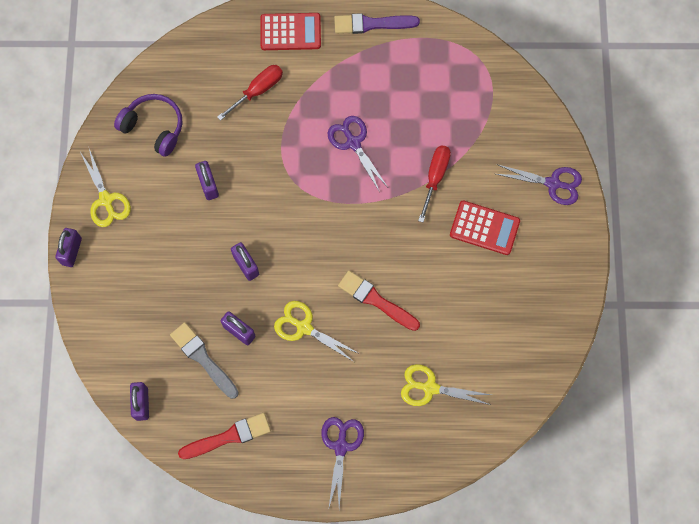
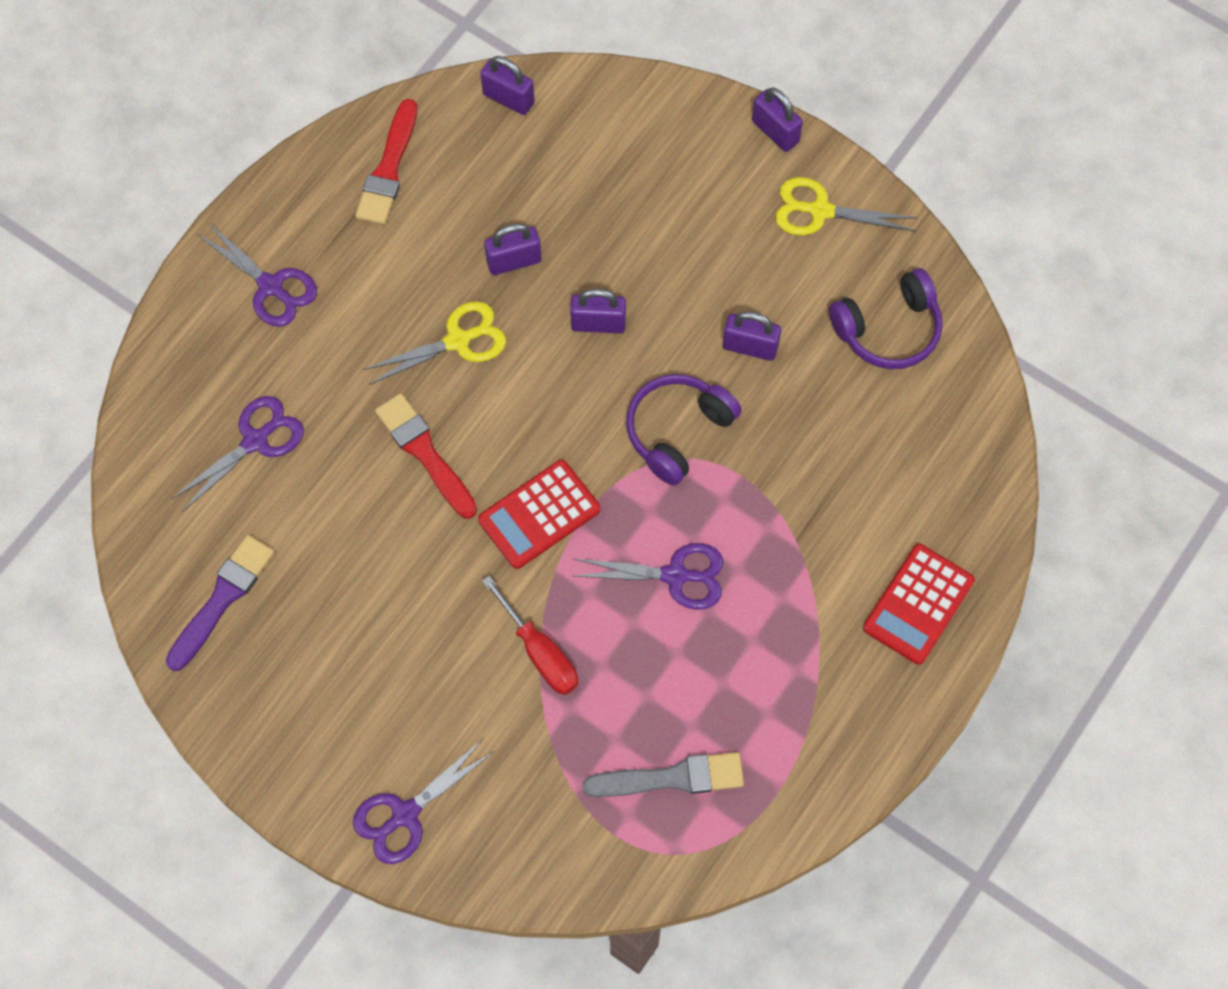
camera: 125 degrees right, 5 degrees down
(203, 358) = (511, 198): grey brush -> grey brush (672, 777)
(258, 90) = (851, 499): red screwdriver -> none
(278, 189) = (677, 431): none -> purple headphones
(371, 24) = (852, 731): purple brush -> purple brush (222, 598)
(376, 300) = (424, 452): red brush -> red brush turned 105 degrees counterclockwise
(430, 388) = (255, 441): yellow scissors -> purple scissors
(484, 228) = (414, 667): red calculator -> red calculator (539, 515)

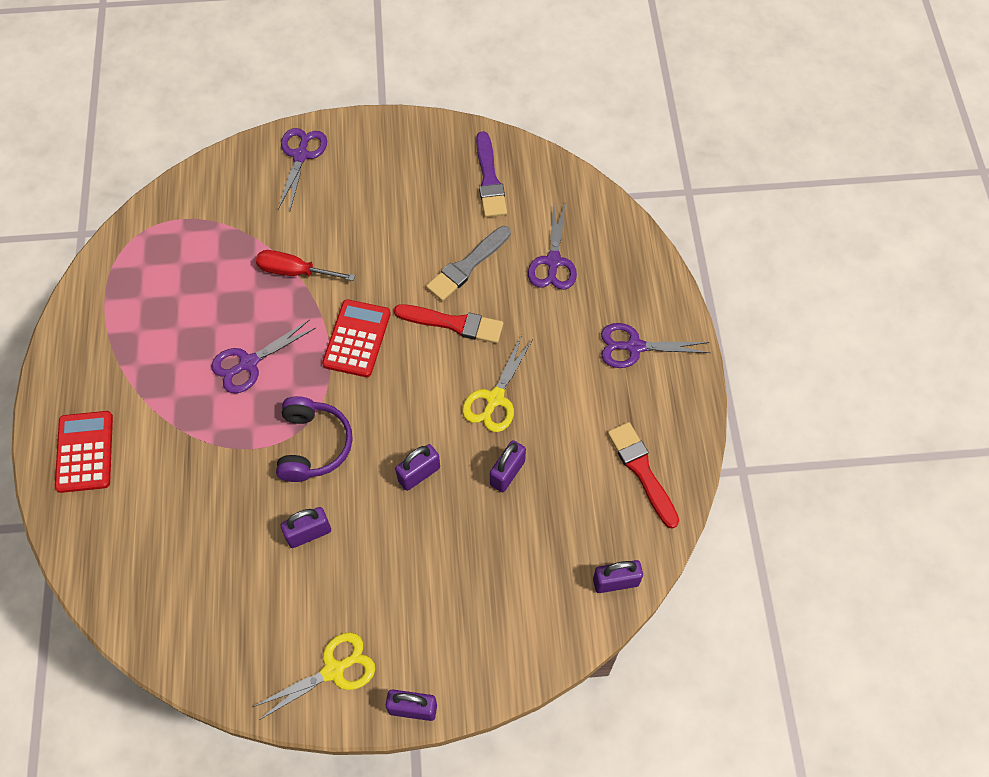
camera: 140 degrees right, 5 degrees down
(672, 777) = (170, 263): grey brush -> grey brush (467, 266)
(888, 329) = (222, 617): purple headphones -> none

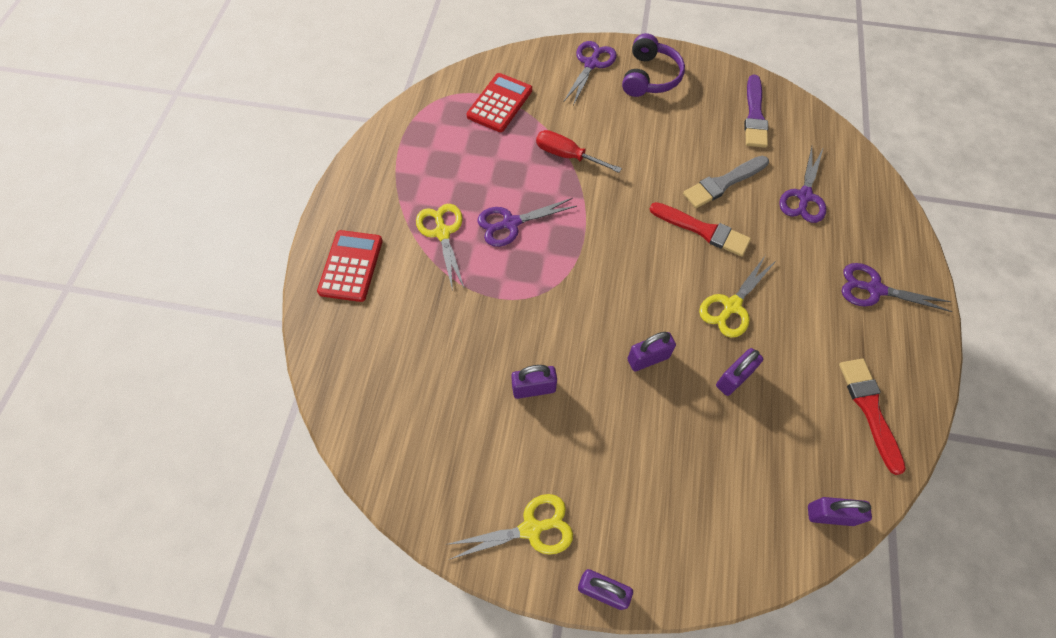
camera: 15 degrees right, 0 degrees up
(176, 391) = (442, 233): none -> yellow scissors
(313, 445) = (554, 308): purple headphones -> purple headphones (650, 77)
(356, 338) = (611, 224): red calculator -> red calculator (499, 103)

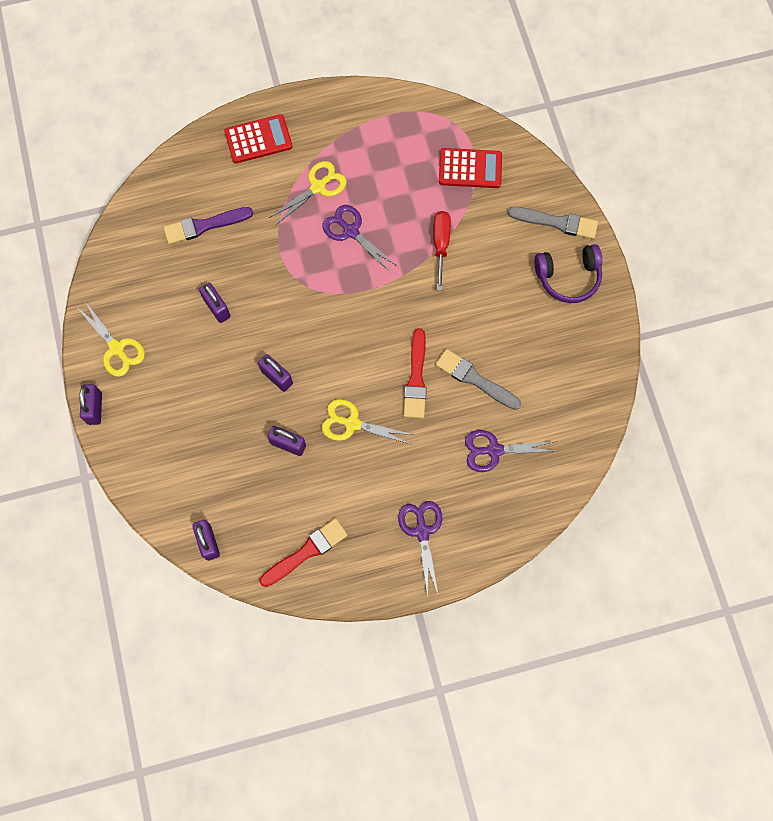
camera: 65 degrees right, 10 degrees up
(591, 64) = (557, 222): purple scissors -> grey brush
(754, 115) = (568, 382): purple brush -> purple brush (204, 226)

